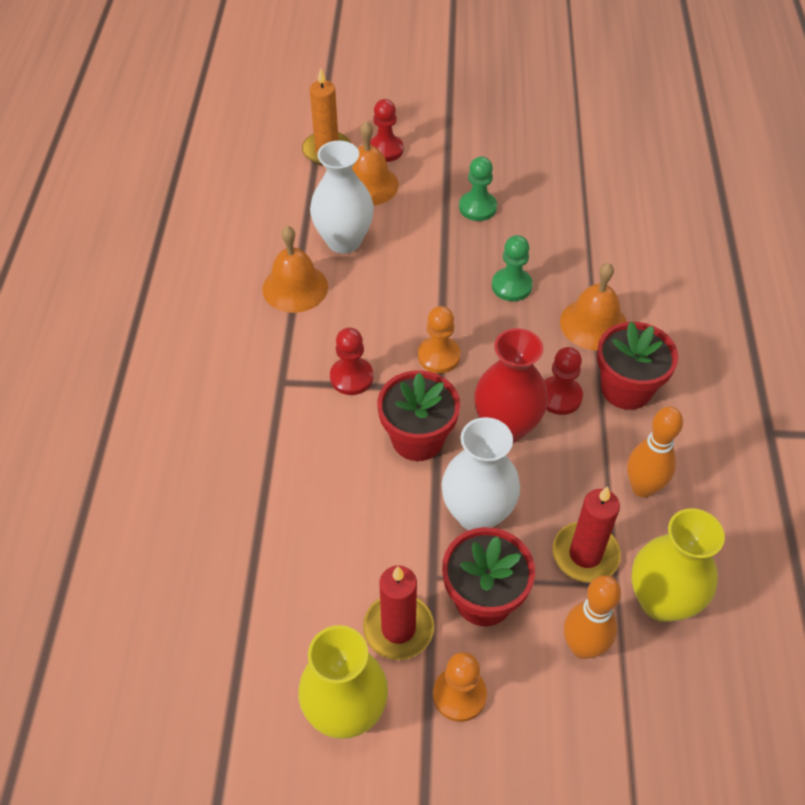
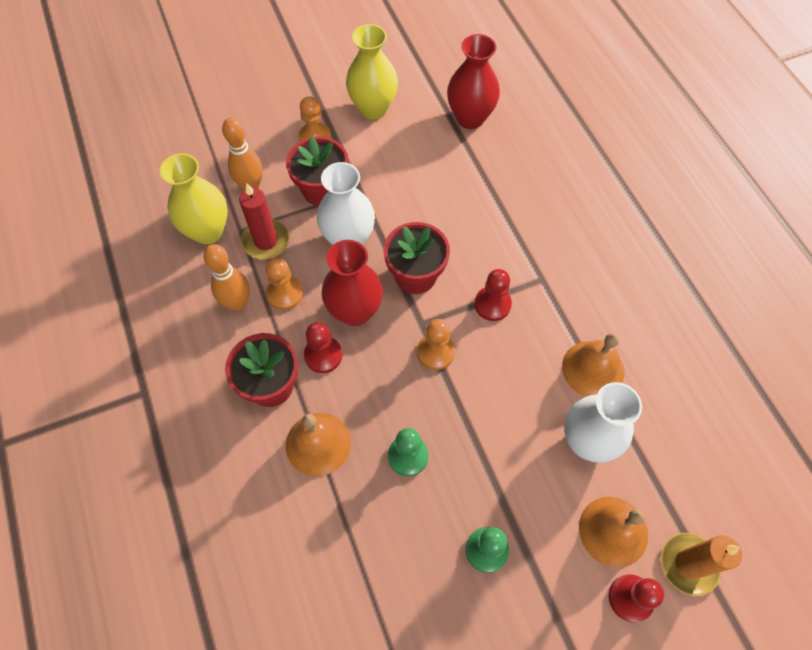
camera: 155 degrees right, 10 degrees up
(215, 628) = (470, 118): none -> red vase
(398, 628) = (366, 156): red candle -> none
(581, 478) = (285, 293): none -> orange pawn

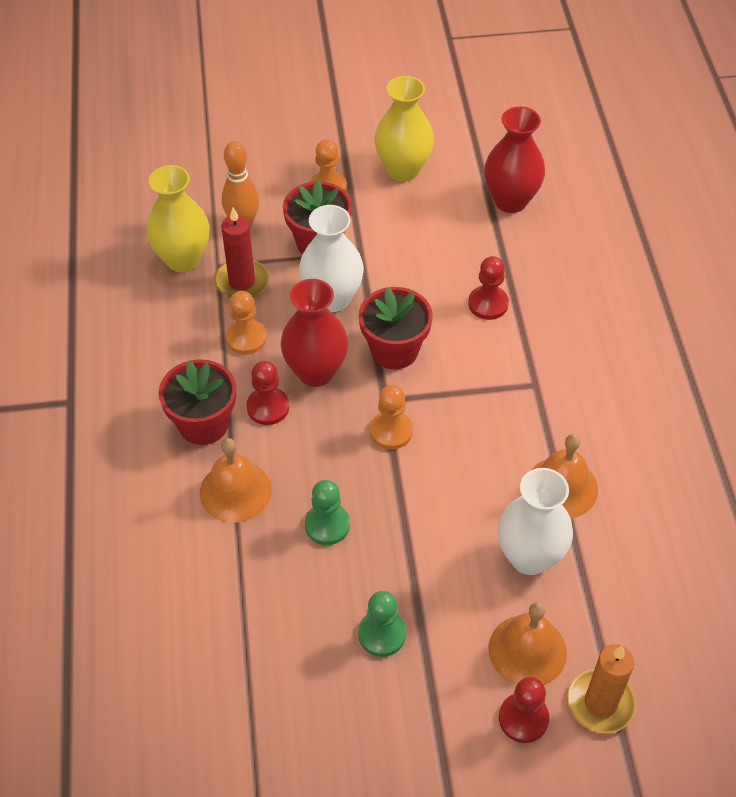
camera: 15 degrees right, 10 degrees down
(237, 304) = (193, 337): orange bowling pin -> none
(492, 304) = (470, 397): red pawn -> red pawn (488, 304)

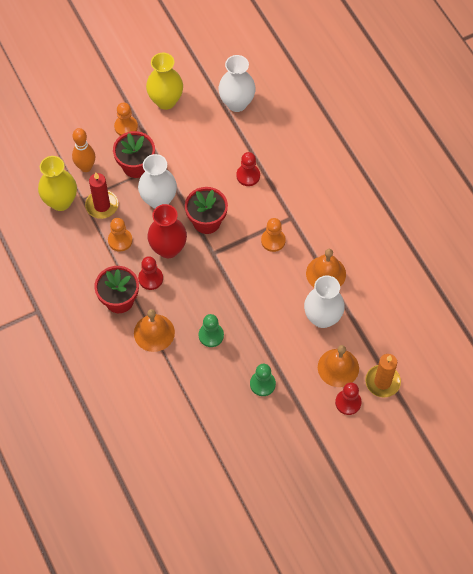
camera: 20 degrees left, 10 degrees up
(391, 431) = (224, 271): orange pawn -> orange pawn (273, 240)
(510, 201) = (237, 103): red vase -> white vase

